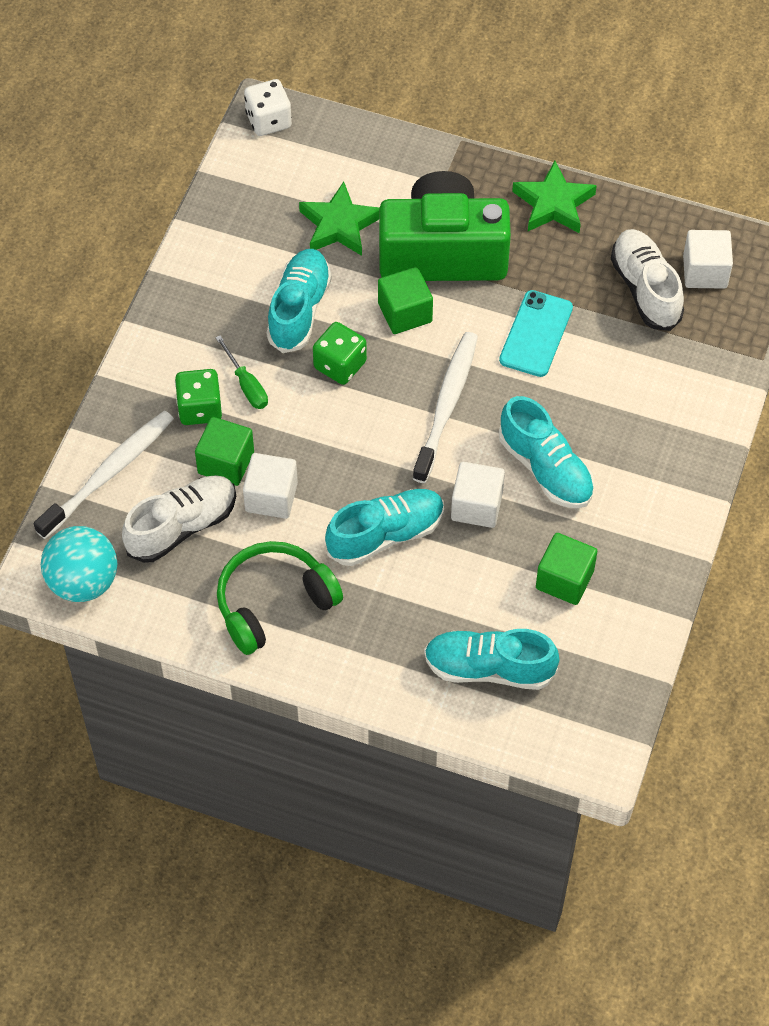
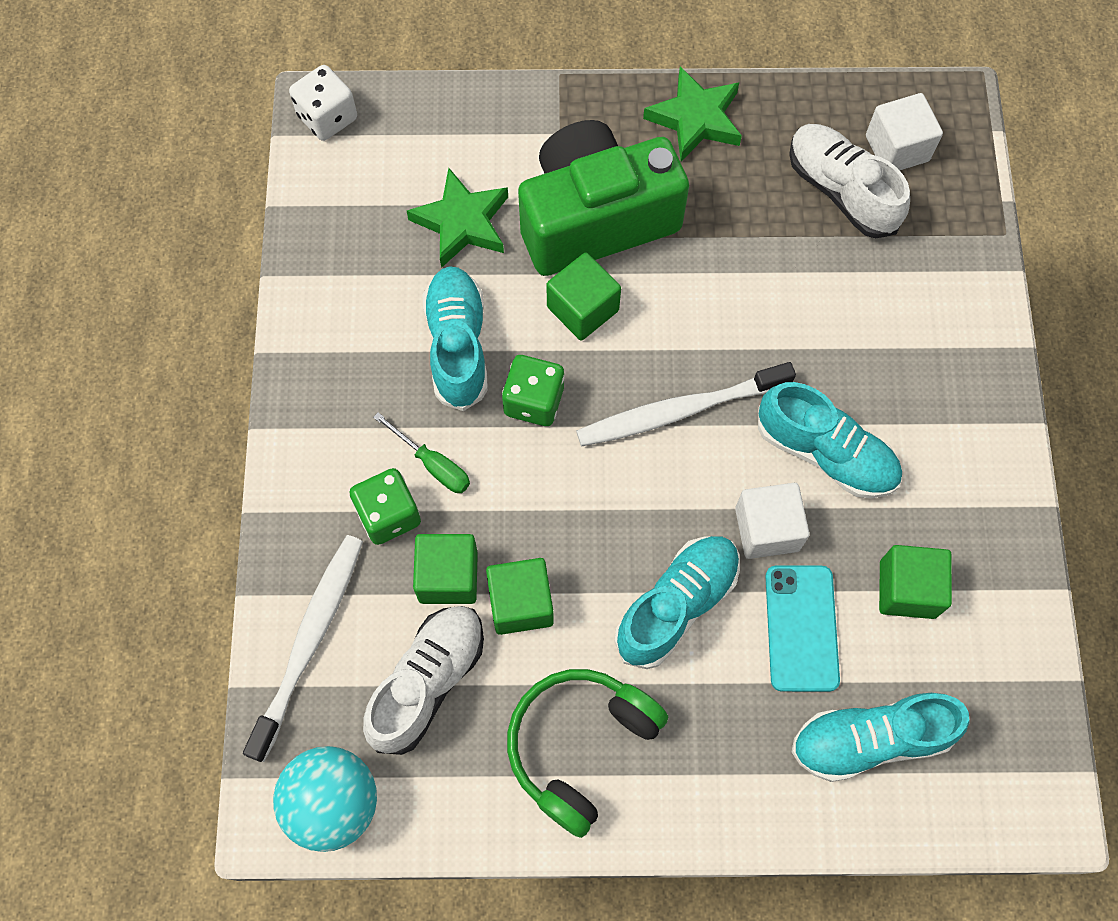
camera: 20 degrees left, 10 degrees up
(271, 497) = (521, 603): white cube -> green cube
(447, 405) = (679, 411): white toothbrush -> white toothbrush turned 105 degrees counterclockwise
(536, 334) = (743, 286): turquoise phone -> turquoise phone (801, 628)

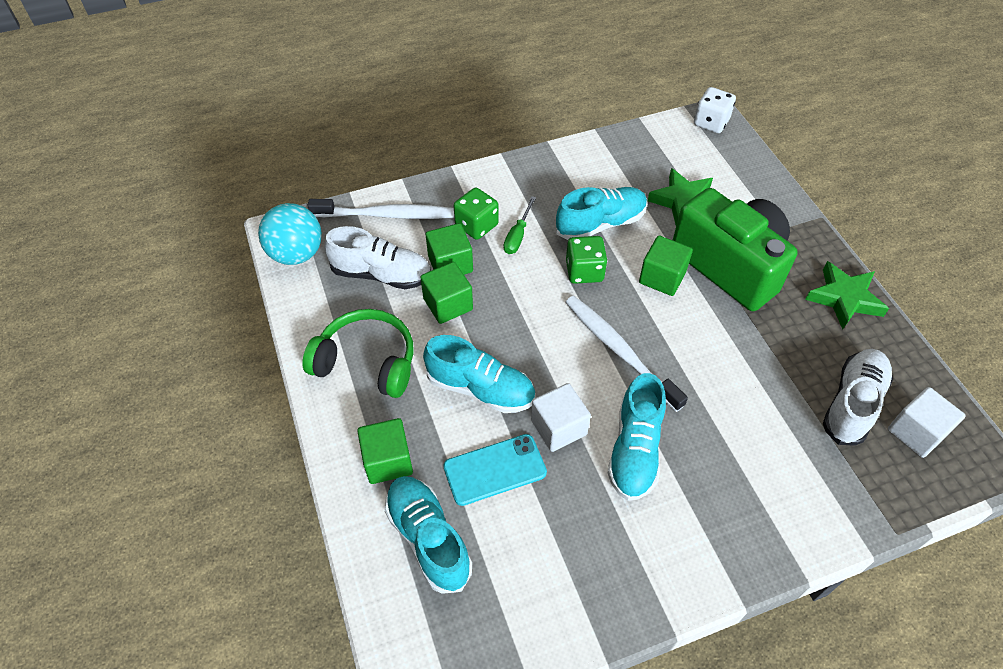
camera: 70 degrees right, 15 degrees down
(907, 589) = (554, 535): green cube -> green cube (388, 461)

